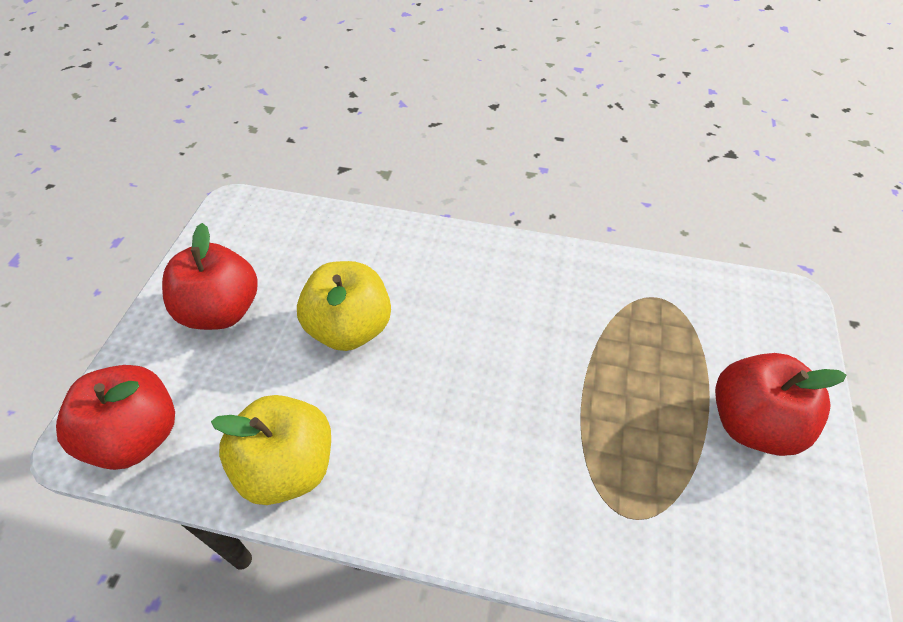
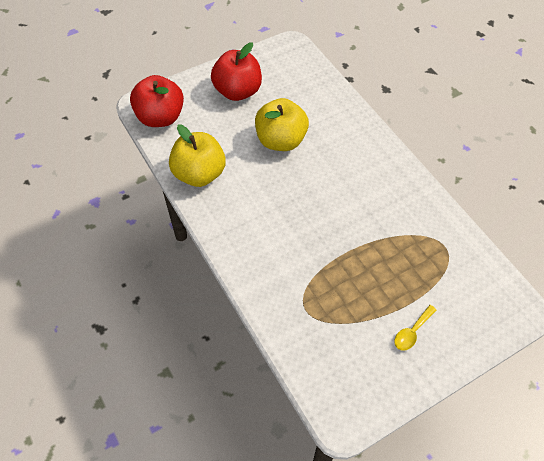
camera: 45 degrees right, 5 degrees up
(752, 423) = (412, 332): red apple -> yellow spoon

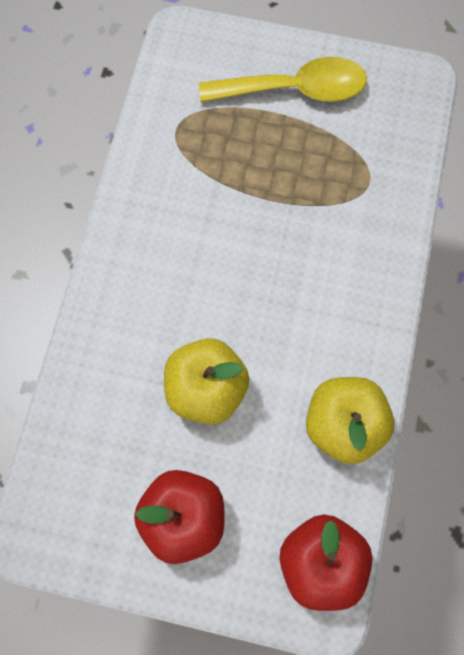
camera: 135 degrees left, 15 degrees up
(412, 332) = (295, 89): yellow spoon -> yellow spoon, size x2.32

